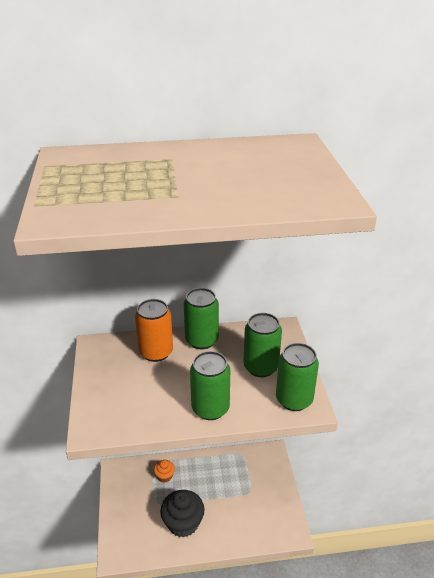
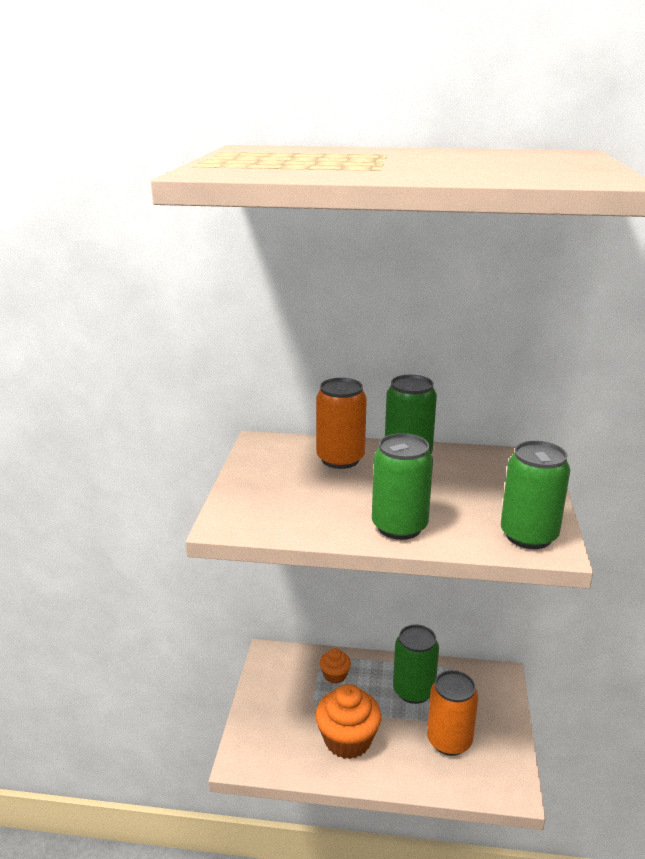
camera: 15 degrees right, 10 degrees down
(183, 523) = (347, 740): black cupcake -> orange cupcake
(247, 508) = (449, 741): none -> orange can
(260, 367) = (486, 494): green can -> green can (413, 691)

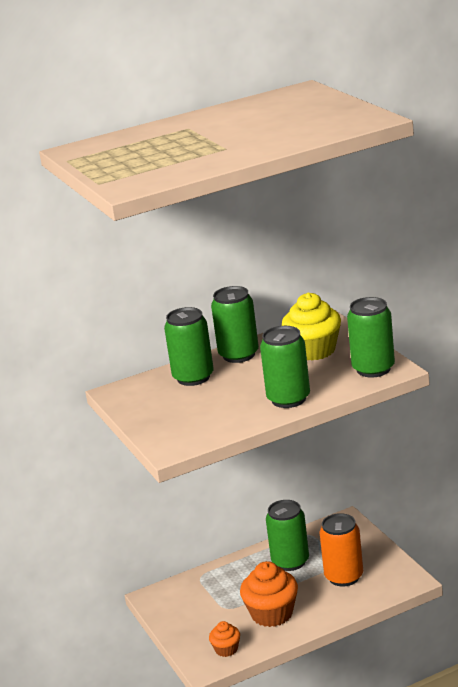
camera: 30 degrees left, 0 degrees up
(335, 675) = (221, 582): orange cupcake -> orange cupcake (226, 649)
(340, 459) = (193, 377): orange can -> green can
(486, 484) = (314, 350): none -> yellow cupcake

